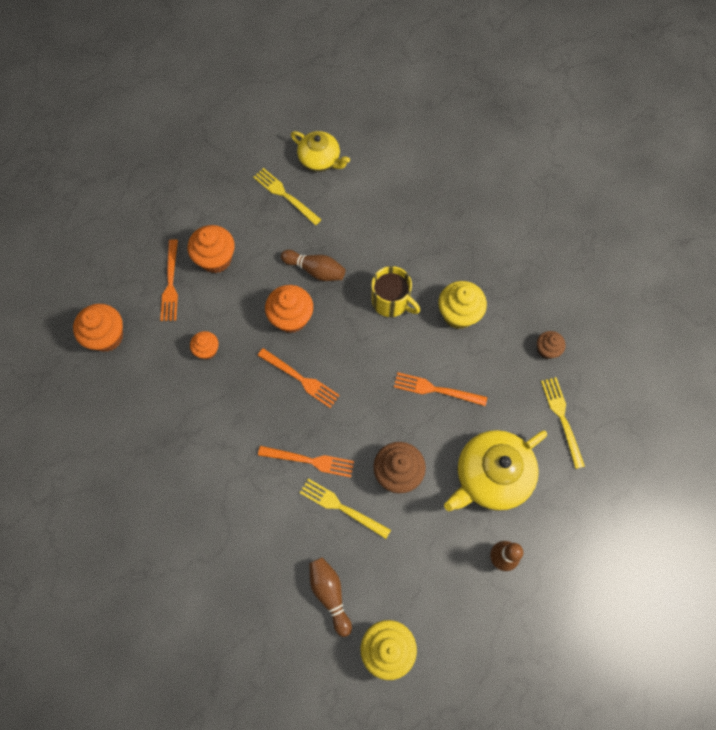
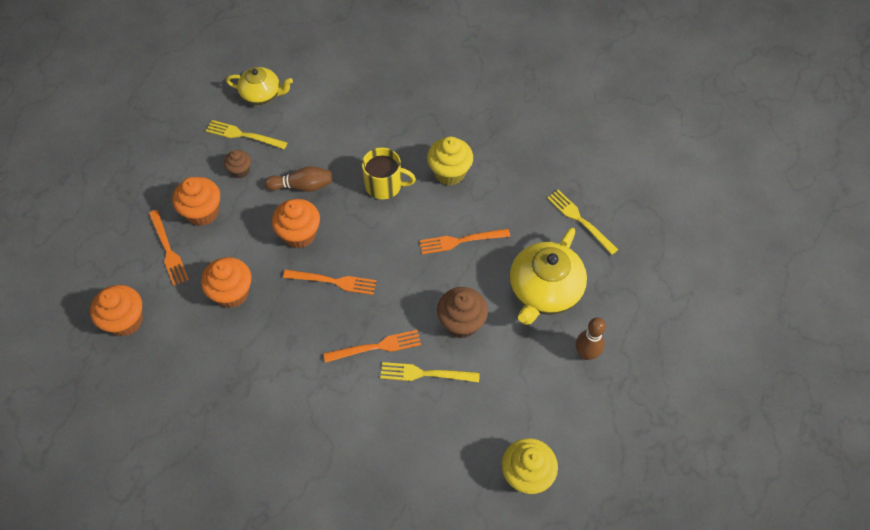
camera: 25 degrees left, 10 degrees down
(207, 350) = (232, 293): orange cupcake -> orange cupcake, size x1.69
(330, 594) = (451, 452): brown bowling pin -> none
(547, 350) = (539, 171): brown cupcake -> brown cupcake (240, 171)

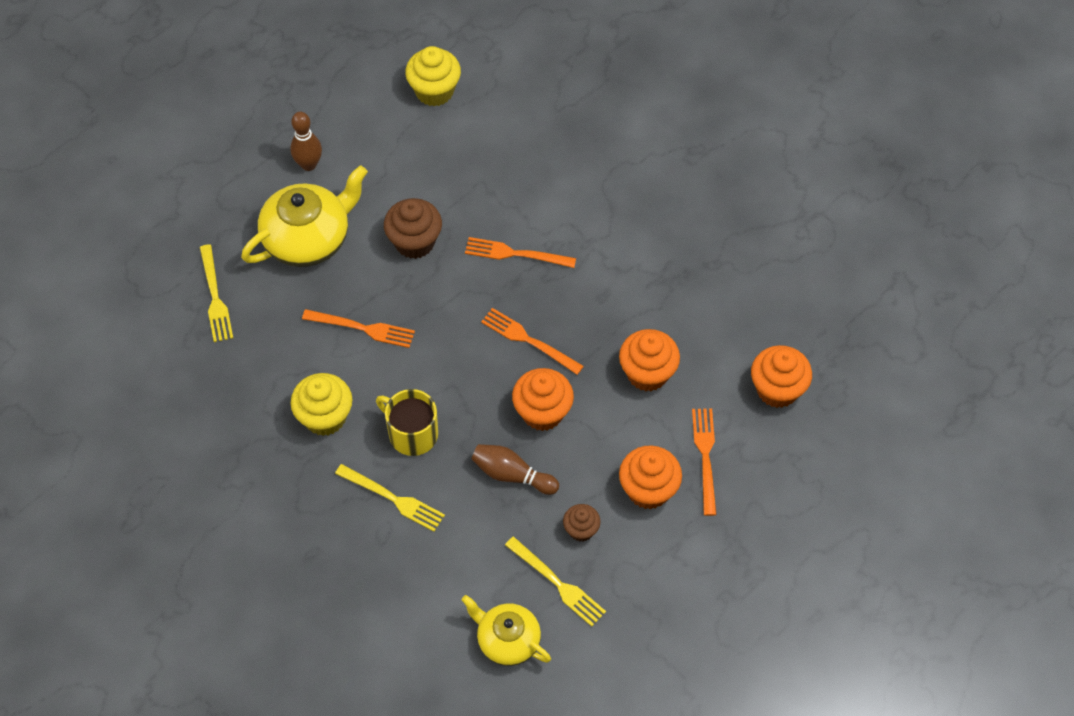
camera: 155 degrees left, 0 degrees up
(424, 374) = (480, 209): yellow fork -> yellow fork (394, 499)

